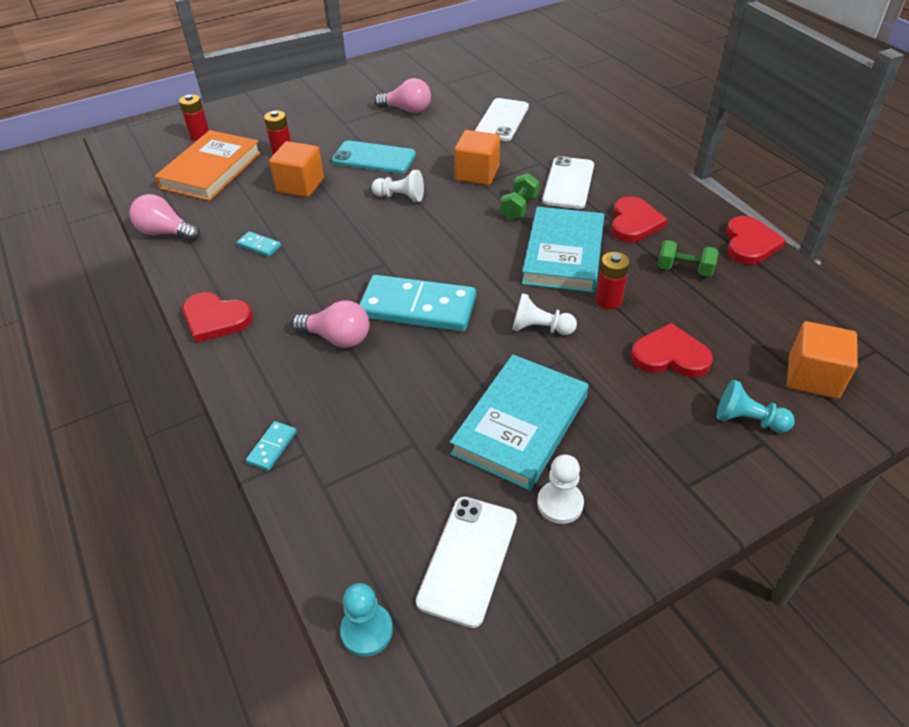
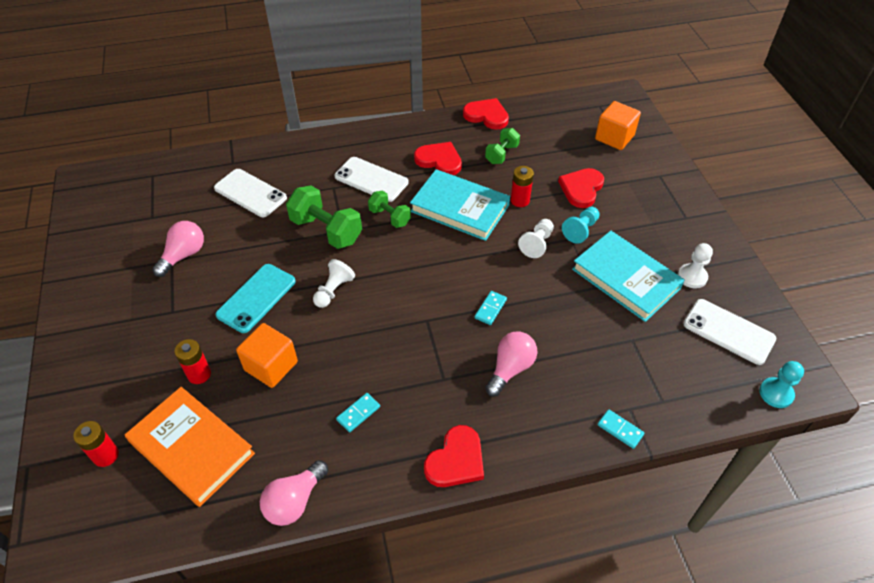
camera: 75 degrees left, 5 degrees up
(418, 307) = (490, 309): turquoise domino -> turquoise domino, size x0.41
(477, 173) = (326, 230): orange cube -> green dumbbell
(748, 420) = (642, 175): turquoise pawn -> turquoise pawn (581, 230)

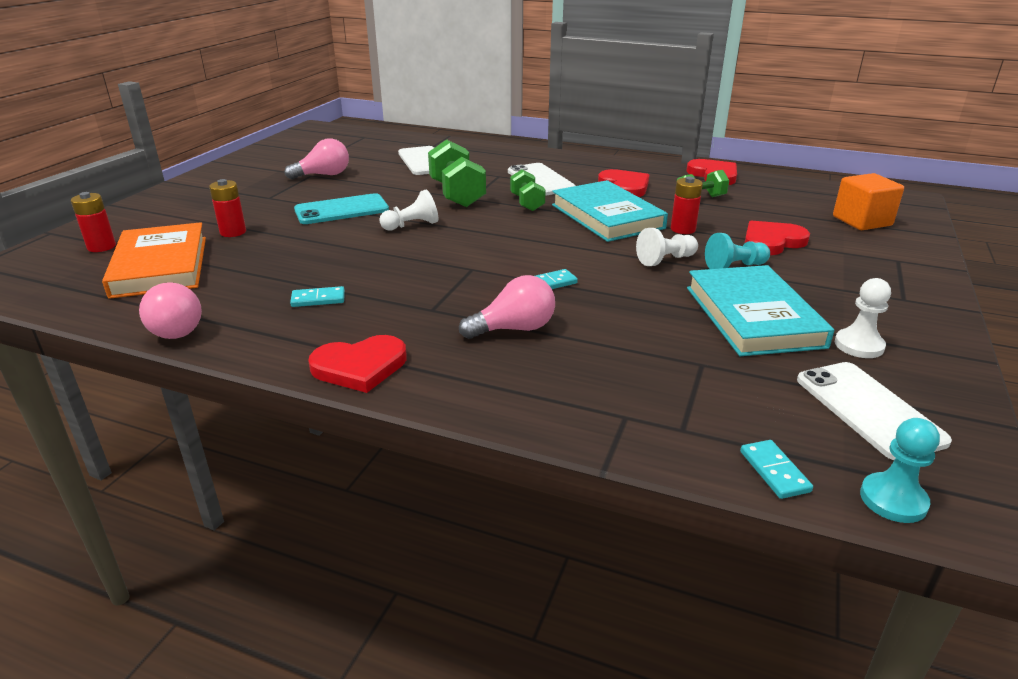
camera: 35 degrees right, 20 degrees down
(271, 366) = (292, 247): orange cube -> none
(294, 501) = (178, 327): pink light bulb -> pink light bulb turned 90 degrees counterclockwise
(620, 429) = (588, 428): turquoise domino -> turquoise domino (774, 471)

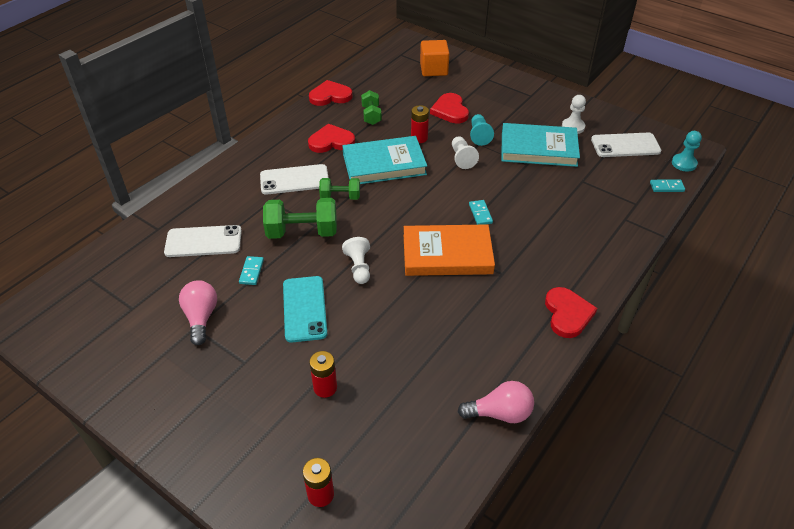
camera: 75 degrees left, 15 degrees up
(160, 266) = (384, 437): orange book -> orange book (447, 254)
(318, 299) = (474, 331): turquoise domino -> turquoise domino (251, 272)
(514, 329) = (535, 240): pink light bulb -> none

